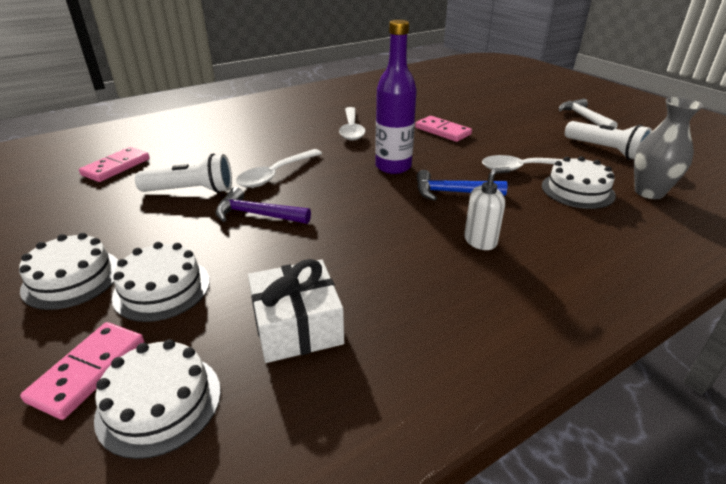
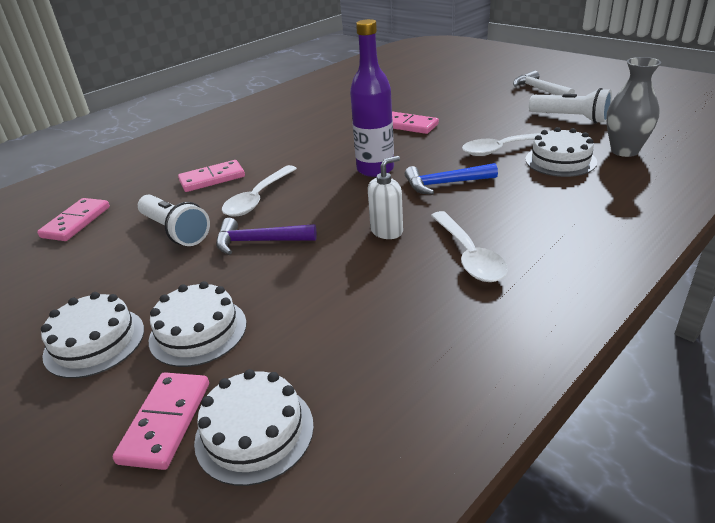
camera: 10 degrees left, 0 degrees up
(191, 191) = (175, 231): white flashlight -> white flashlight turned 60 degrees clockwise
(246, 149) = (212, 179): none -> pink domino
(297, 326) = (353, 336): white gift -> none
(351, 129) = (314, 139): white spoon -> white spoon (469, 255)
(480, 240) = (490, 224): white soap dispenser -> white soap dispenser (387, 231)

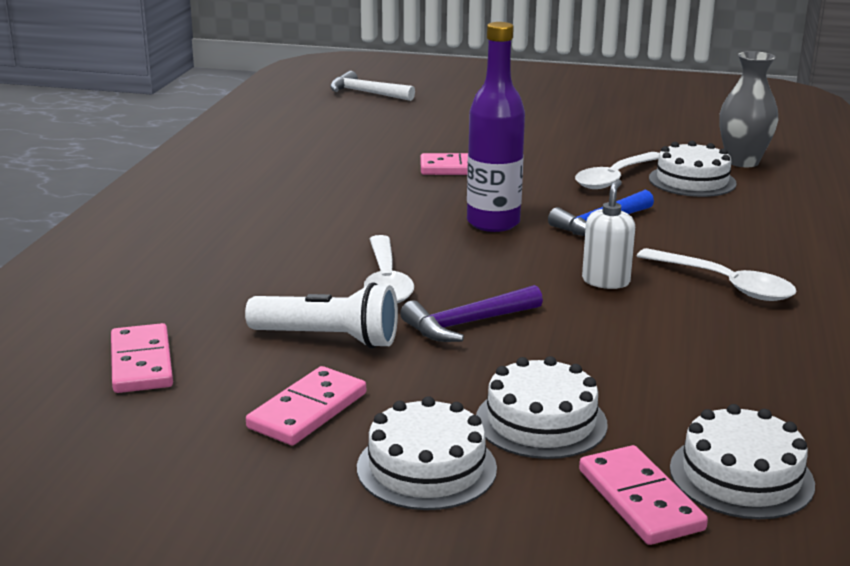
camera: 35 degrees left, 10 degrees down
(212, 179) = (275, 272): pink domino -> pink domino (308, 411)
(539, 90) = (566, 109): white hammer -> white hammer (366, 93)
(571, 118) = (644, 136): white flashlight -> none

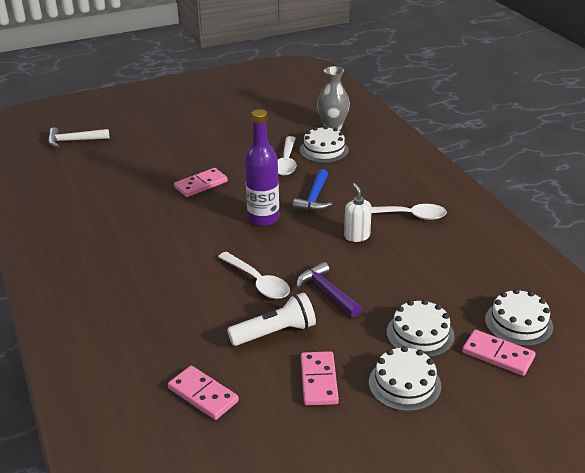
camera: 35 degrees left, 10 degrees up
(467, 324) = (327, 292): purple hammer -> purple hammer turned 120 degrees clockwise

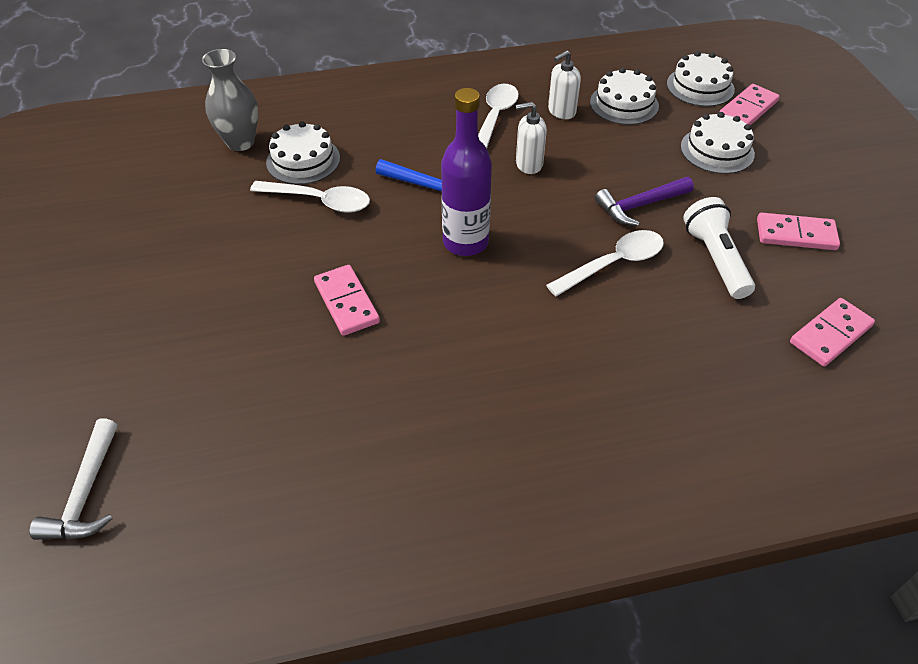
camera: 80 degrees left, 15 degrees up
(404, 384) = (795, 175): white cake -> white cake (624, 104)
(433, 246) = (561, 111): none -> white soap dispenser

